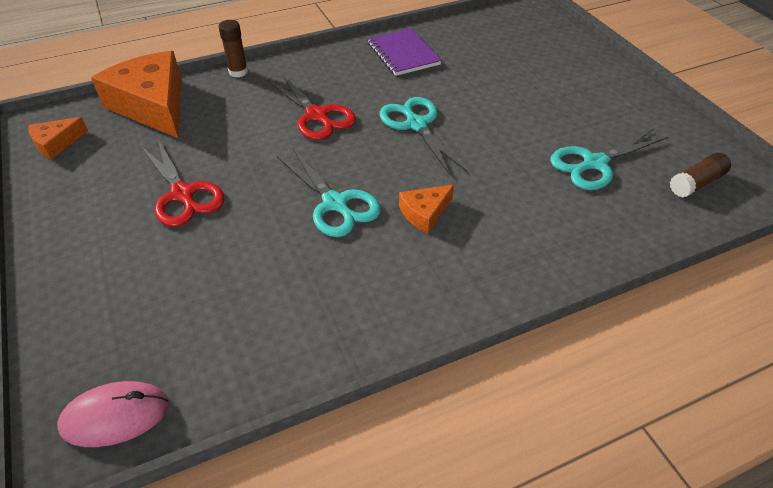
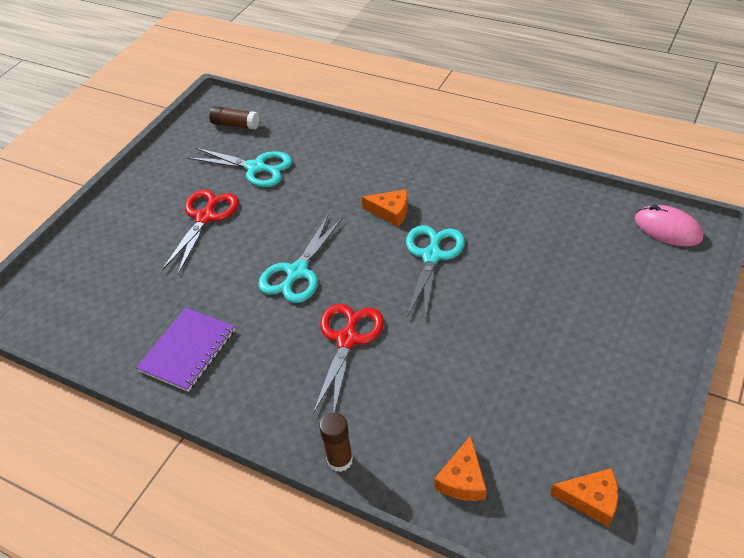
camera: 125 degrees left, 0 degrees up
(153, 105) = (463, 479): orange cheese -> orange cheese, size x0.47
(183, 194) = (523, 343): red scissors -> red scissors (205, 217)

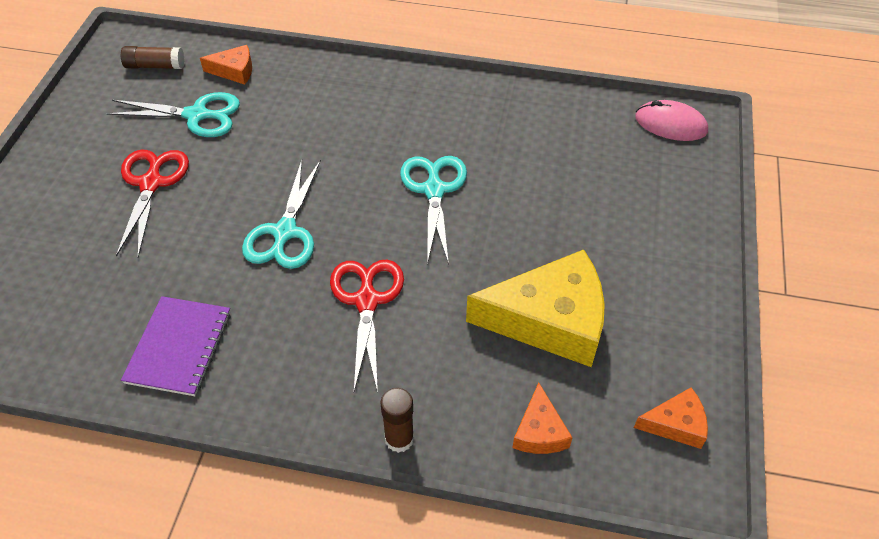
camera: 20 degrees left, 5 degrees up
(390, 212) = (373, 146): orange cheese -> orange cheese (234, 71)
(501, 384) = (549, 320): none -> yellow cheese

